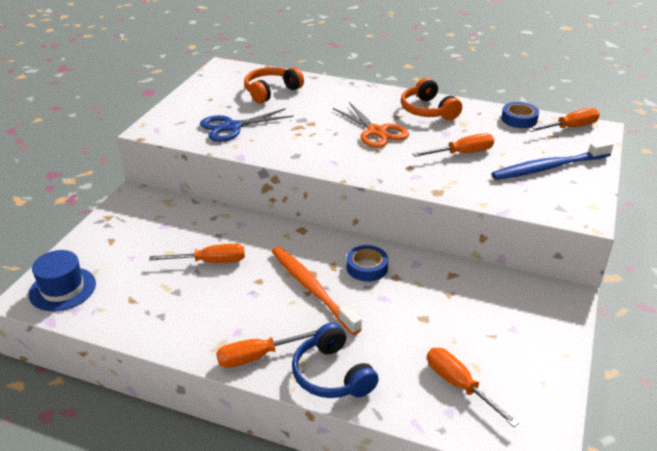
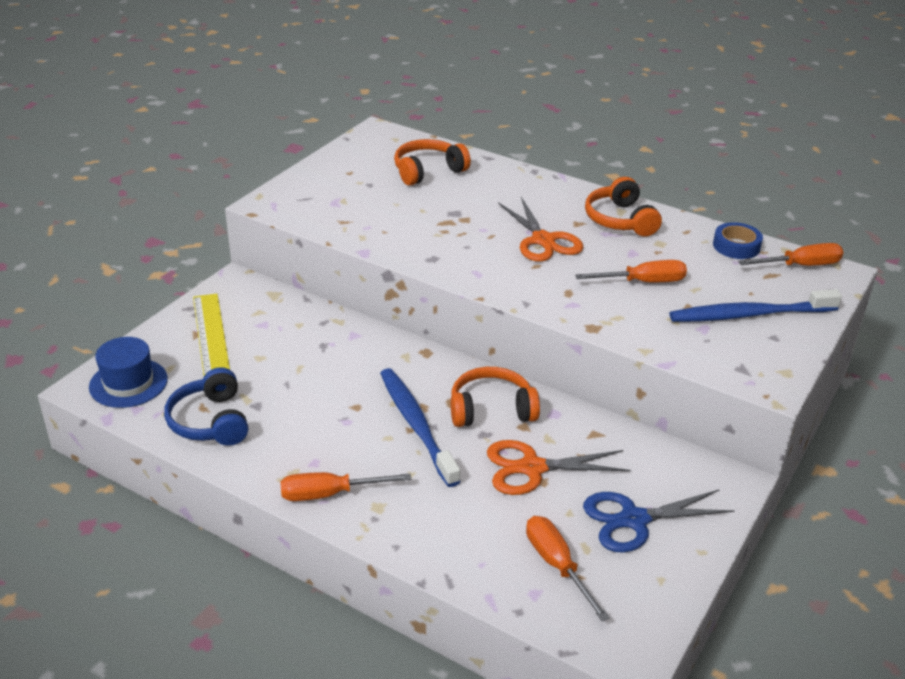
camera: 10 degrees right, 0 degrees up
(124, 239) = (211, 334): none -> yellow ruler
(210, 262) = (305, 375): orange screwdriver -> none
(232, 127) = (365, 212): blue scissors -> blue scissors (634, 520)
(311, 288) = (416, 424): orange toothbrush -> blue toothbrush
(332, 374) = (410, 528): blue headphones -> blue headphones (210, 421)
(367, 267) = (491, 409): blue tape -> orange headphones
(413, 309) = (532, 468): none -> orange scissors

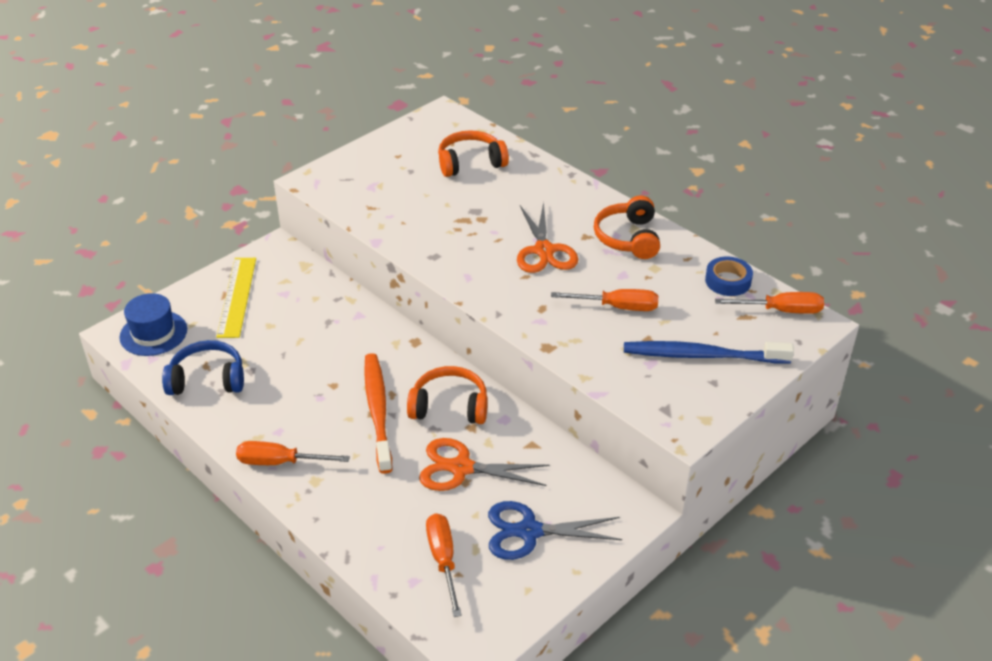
camera: 15 degrees right, 5 degrees up
(210, 421) = (207, 379): blue headphones -> blue headphones turned 90 degrees clockwise
(416, 424) = (377, 410): blue toothbrush -> orange toothbrush

